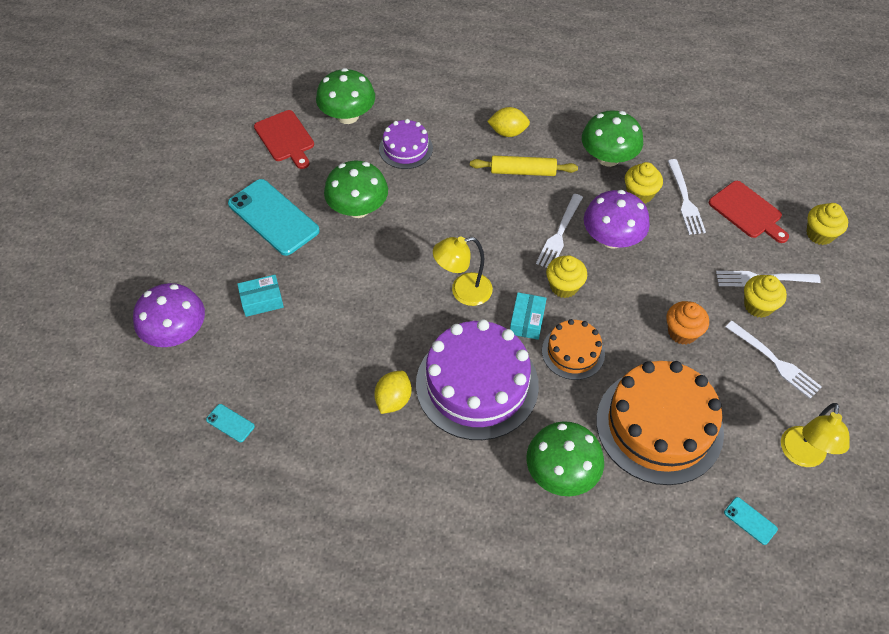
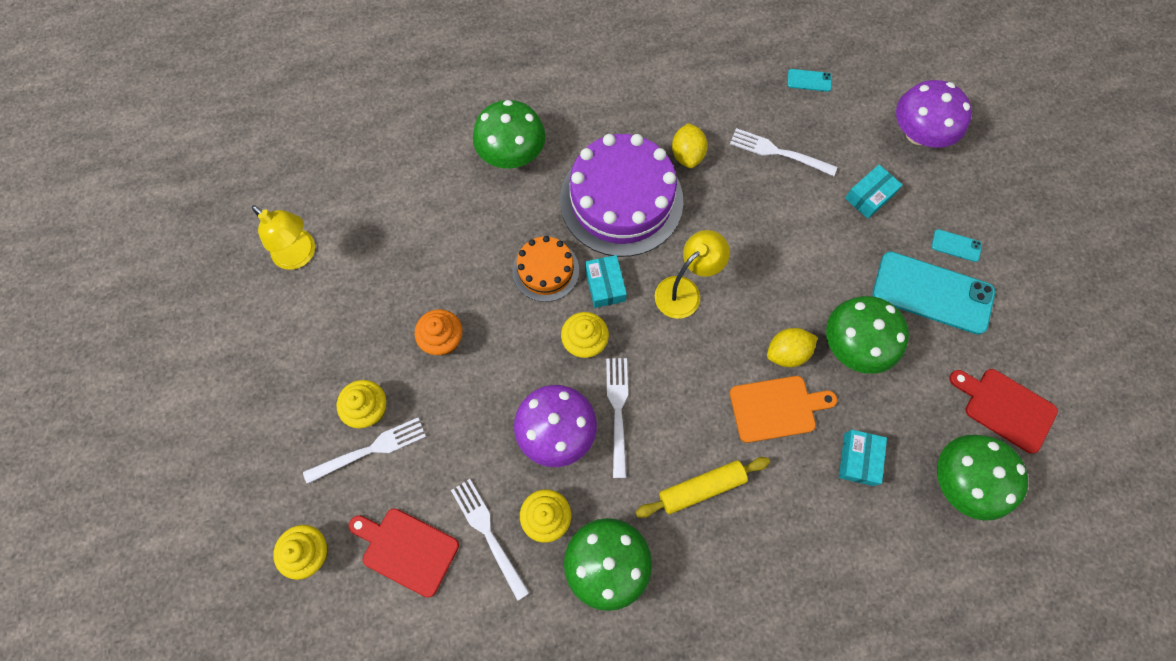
camera: 155 degrees right, 15 degrees up
(406, 148) = (858, 459): purple cake -> turquoise box
(442, 194) = (776, 408): none -> orange cutting board
(508, 132) = (751, 549): yellow lemon -> yellow lemon (786, 352)
(659, 426) = (439, 230): orange cake -> none
(750, 521) = (339, 178): turquoise phone -> turquoise phone (956, 245)
(775, 361) = (340, 346): white fork -> white fork (778, 152)
(802, 456) = (300, 255): yellow lamp -> yellow lamp turned 135 degrees clockwise

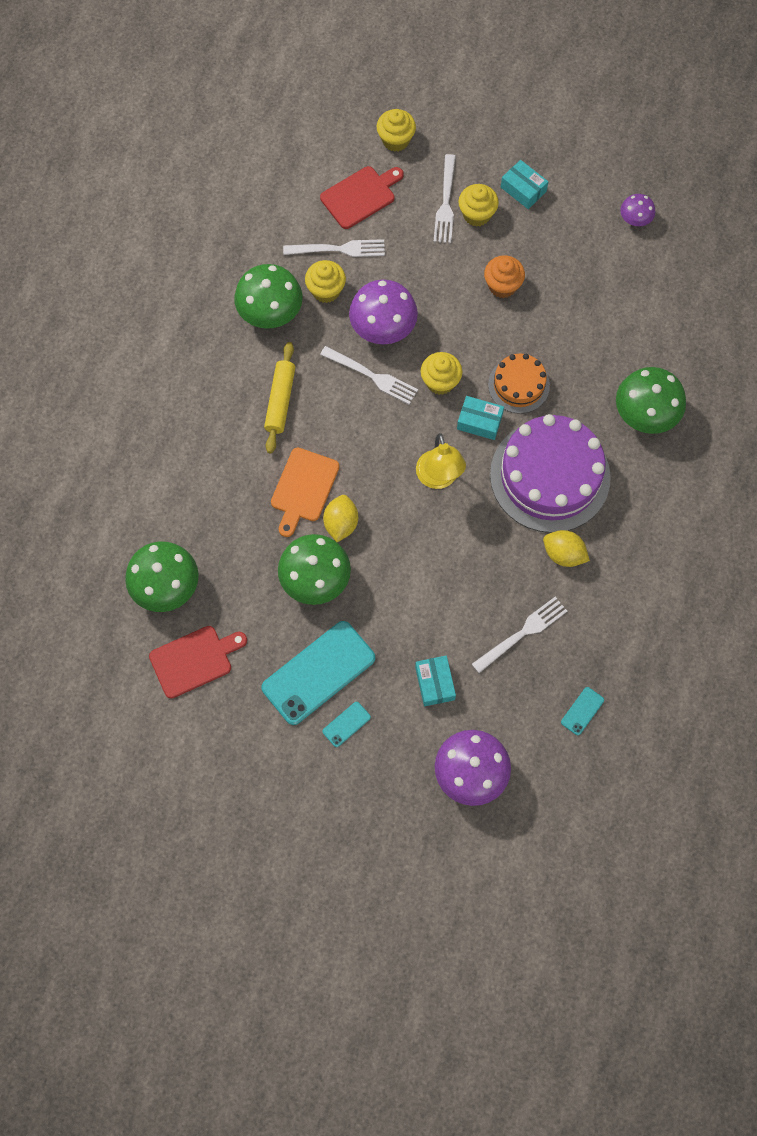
camera: 120 degrees right, 0 degrees up
(300, 255) = (635, 219): yellow lamp -> purple mushroom
(858, 459) = (229, 522): turquoise box -> turquoise box (523, 189)

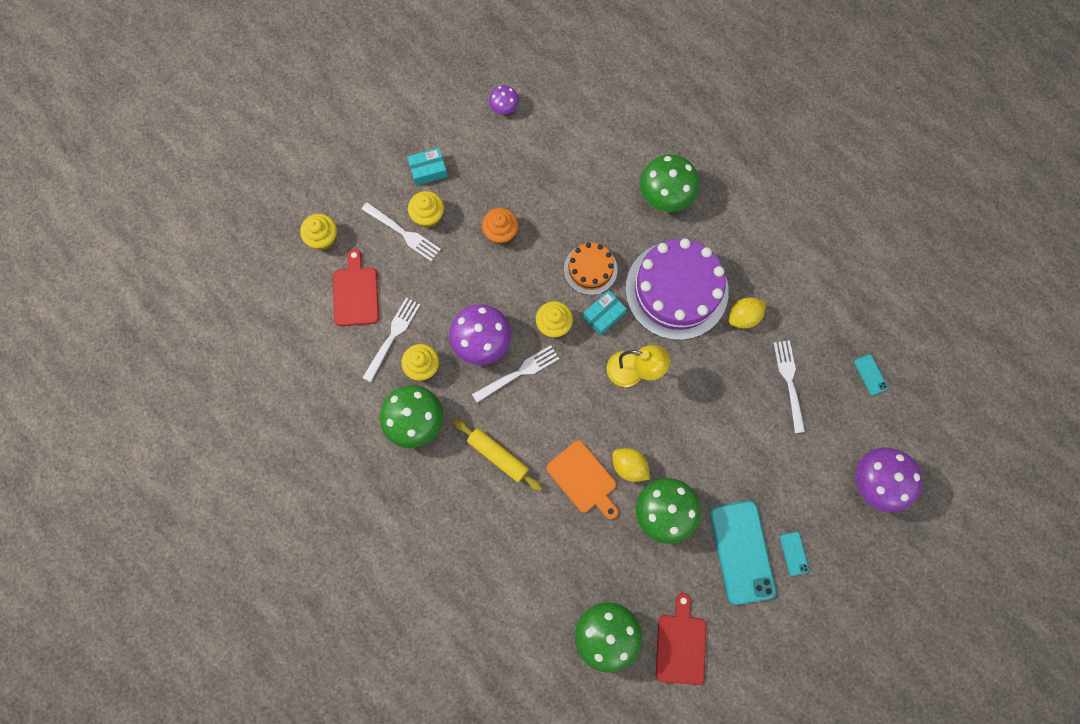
camera: 60 degrees left, 5 degrees up
(435, 683) = (795, 468): turquoise box -> none

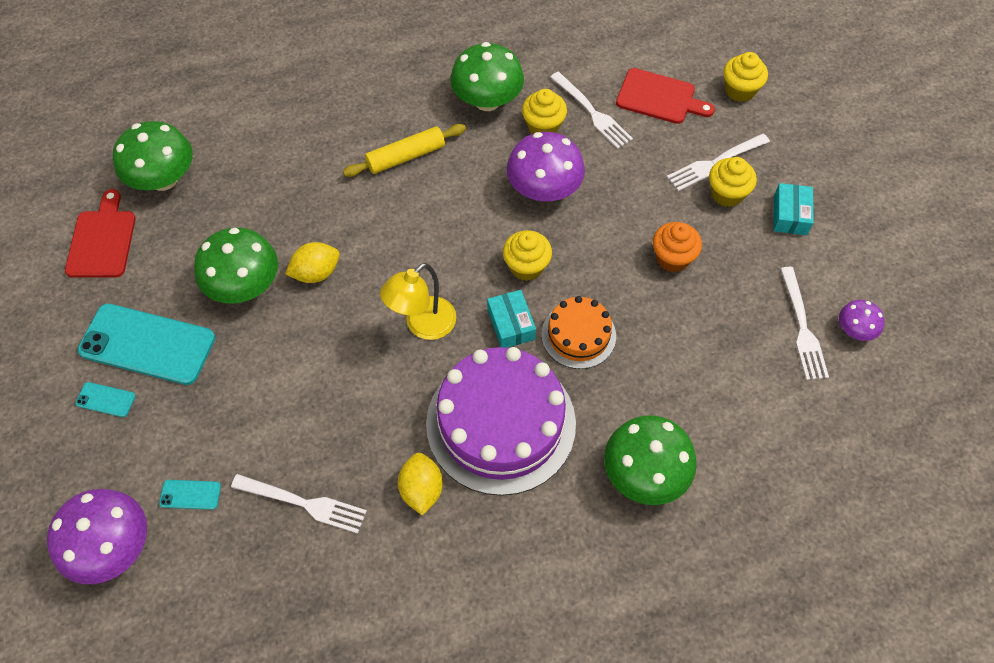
camera: 115 degrees right, 15 degrees down
(519, 373) = (487, 210): white fork -> white fork (802, 328)
(583, 479) = (331, 223): orange cutting board -> none
(681, 645) = (102, 240): red cutting board -> red cutting board turned 120 degrees counterclockwise
(870, 374) = (249, 620): turquoise phone -> turquoise phone (190, 494)

